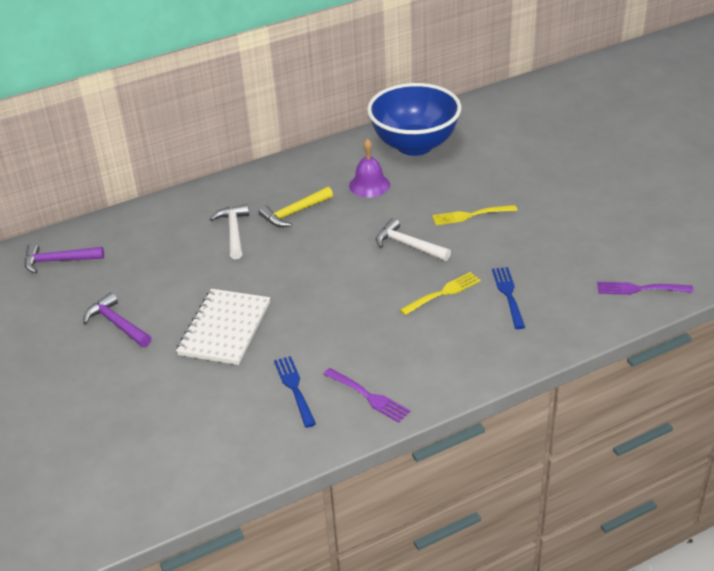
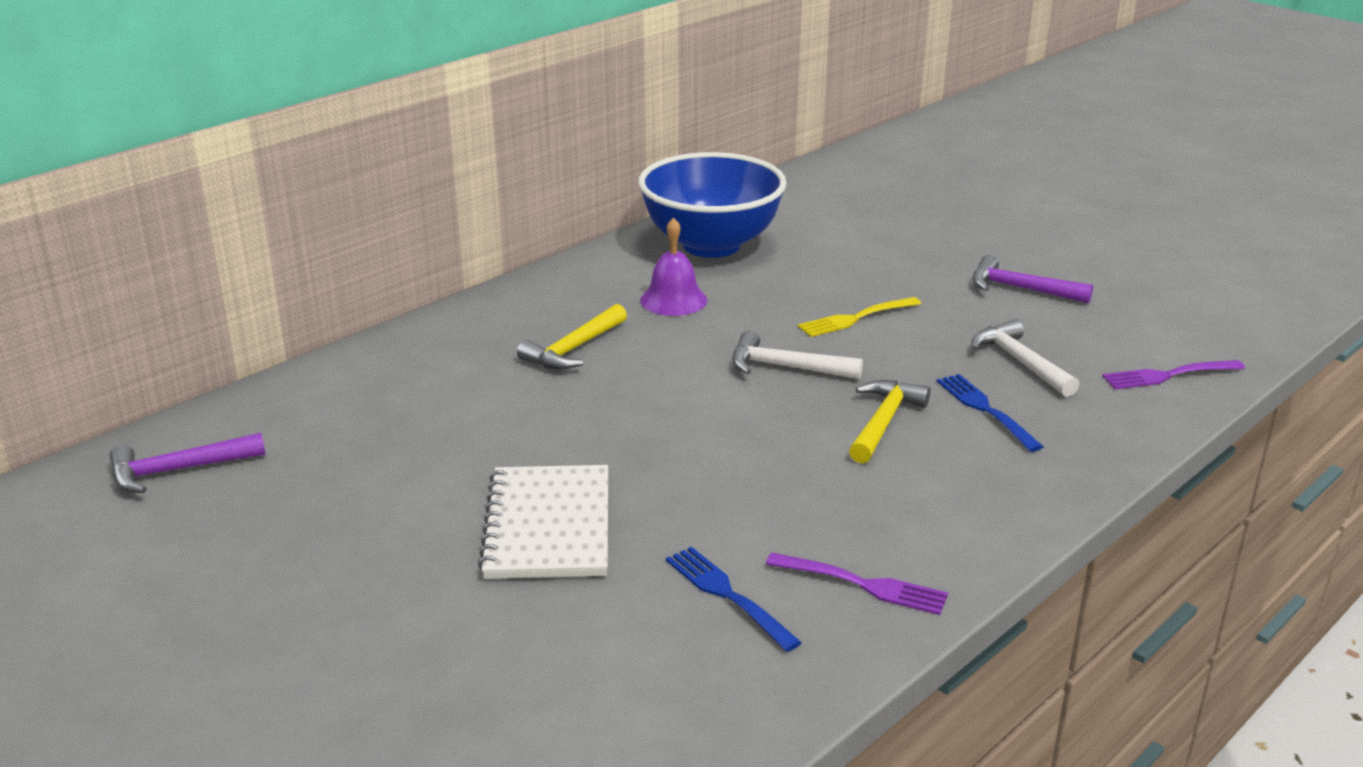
camera: 20 degrees left, 10 degrees down
(117, 324) = (340, 550): purple hammer -> purple hammer (1020, 289)
(233, 231) = (485, 386): white hammer -> white hammer (1020, 362)
(442, 293) = (883, 422): yellow fork -> yellow hammer

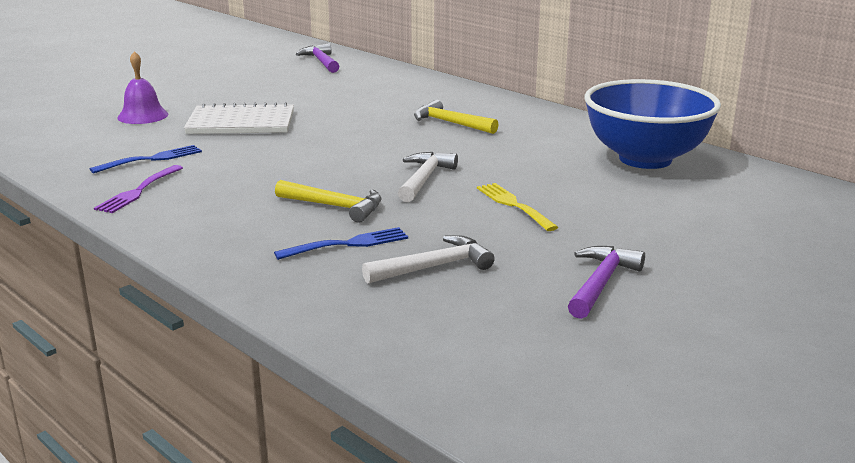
camera: 90 degrees right, 5 degrees down
(673, 300) = (533, 147): purple bell -> purple bell (143, 116)
(1169, 375) = (405, 341): purple fork -> none

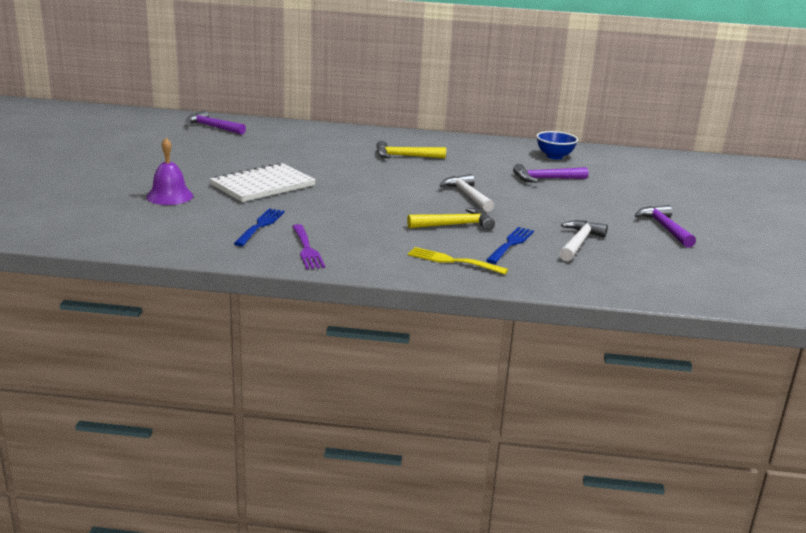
camera: 40 degrees left, 0 degrees up
(514, 205) = (546, 199): yellow fork -> yellow fork (453, 261)
(568, 183) = (546, 179): none -> purple hammer
(645, 159) = (554, 156): blue bowl -> blue bowl, size x0.47

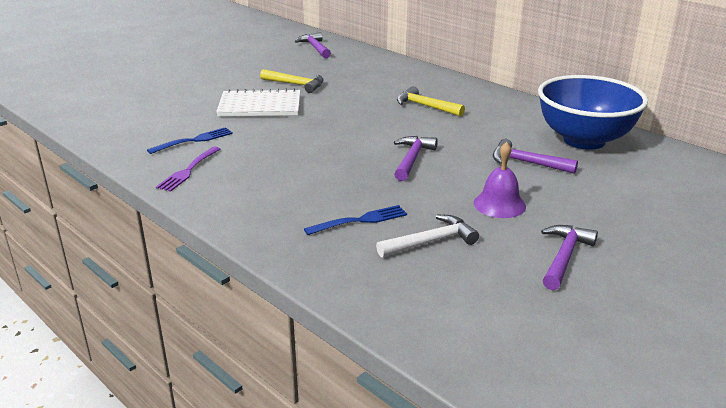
camera: 40 degrees right, 5 degrees up
(169, 196) = (181, 99): purple bell -> purple bell (499, 204)
(453, 261) = (277, 220): yellow fork -> none
(455, 225) = (345, 185): yellow hammer -> yellow hammer (296, 84)
(467, 195) = (412, 159): white hammer -> purple hammer
(554, 156) = (584, 140): blue bowl -> blue bowl, size x2.14

